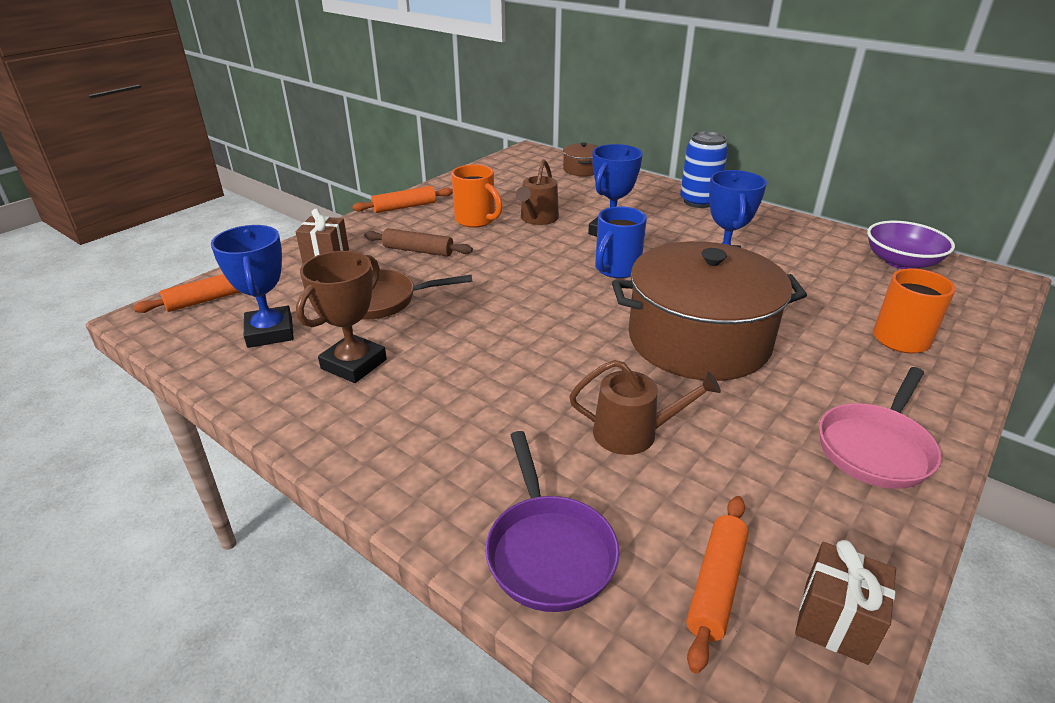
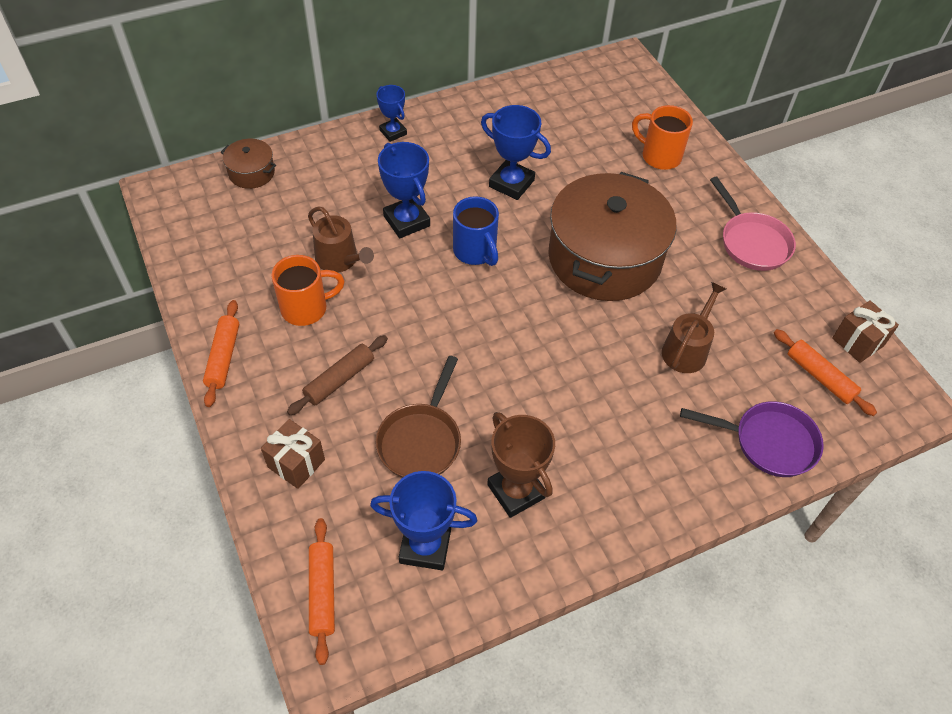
camera: 65 degrees left, 20 degrees up
(698, 201) = (393, 132): blue can -> blue trophy
(901, 262) = (573, 87): purple bowl -> none

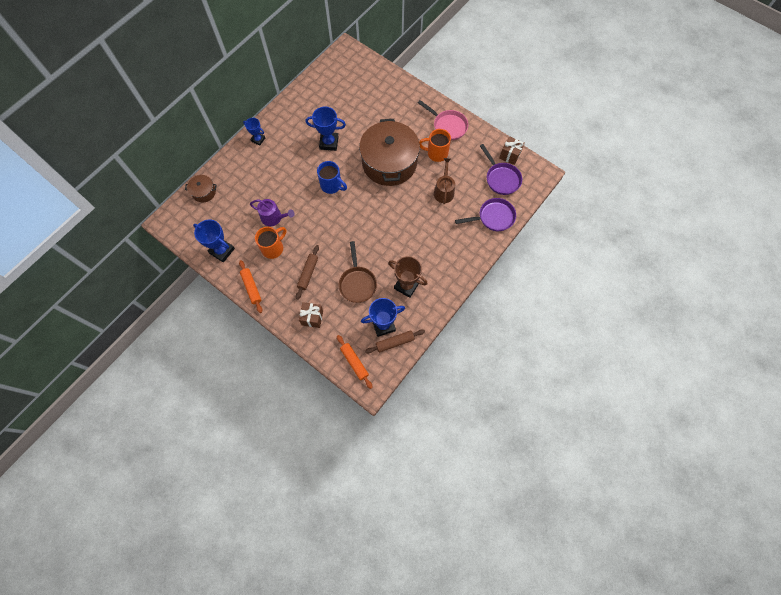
camera: 25 degrees left, 15 degrees up
(340, 260) = (273, 217): brown watering can -> purple watering can
(406, 221) = (292, 184): blue trophy -> blue trophy (222, 251)
(428, 594) = (395, 342): none -> brown rolling pin
(659, 156) = (388, 98): orange mug -> orange mug (436, 153)
(820, 377) = (501, 178): orange rolling pin -> purple pan

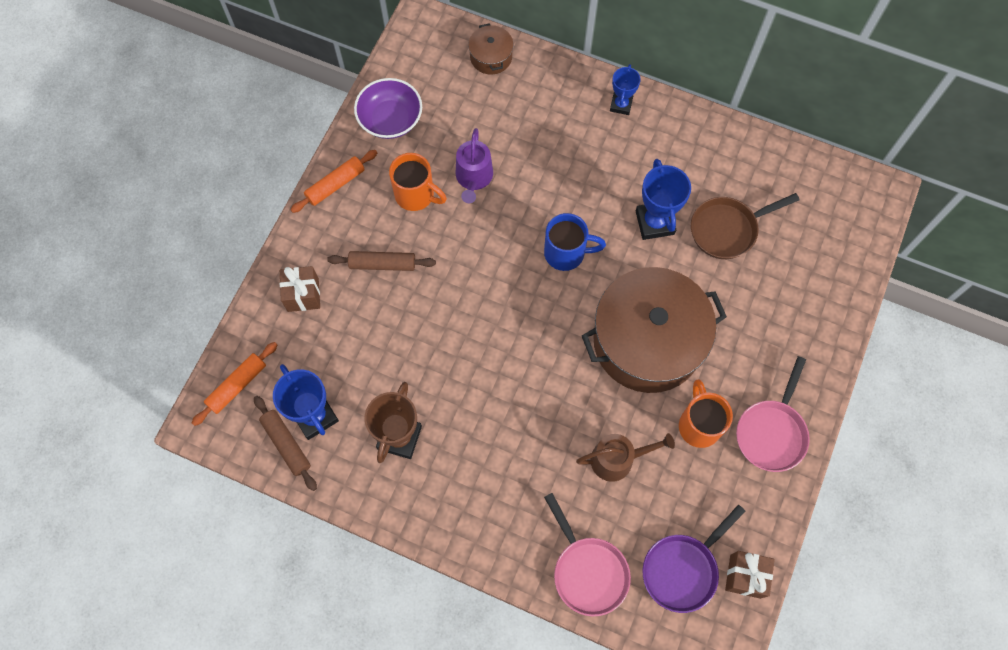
camera: 75 degrees right, 0 degrees up
(222, 251) = (390, 119): blue trophy -> purple bowl
(332, 185) = (566, 253): blue mug -> blue mug turned 105 degrees counterclockwise
(357, 283) = (383, 351): brown pan -> brown pan (727, 229)
(493, 217) = (588, 571): purple pan -> pink pan

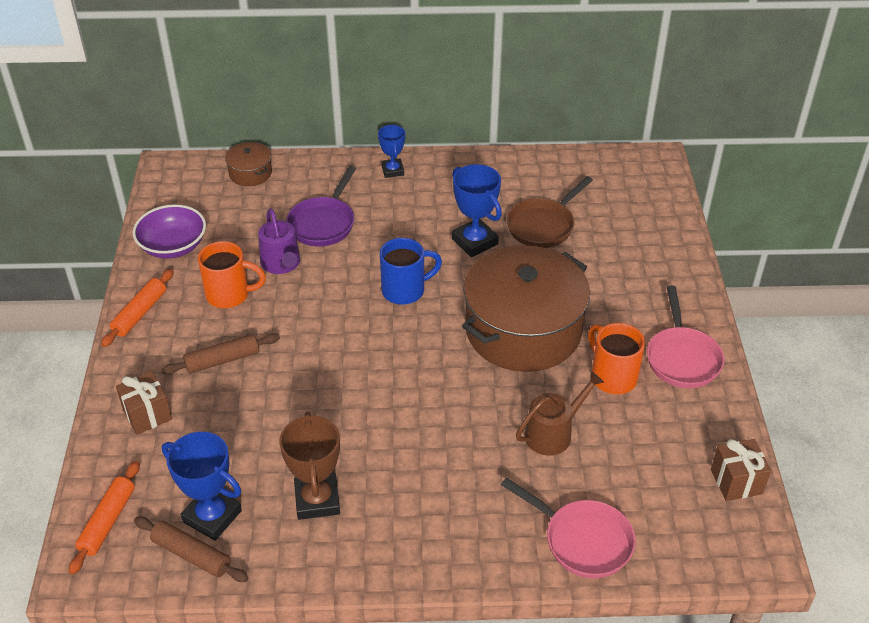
camera: 25 degrees left, 25 degrees down
(683, 569) = (674, 500): purple pan -> purple pan (323, 223)

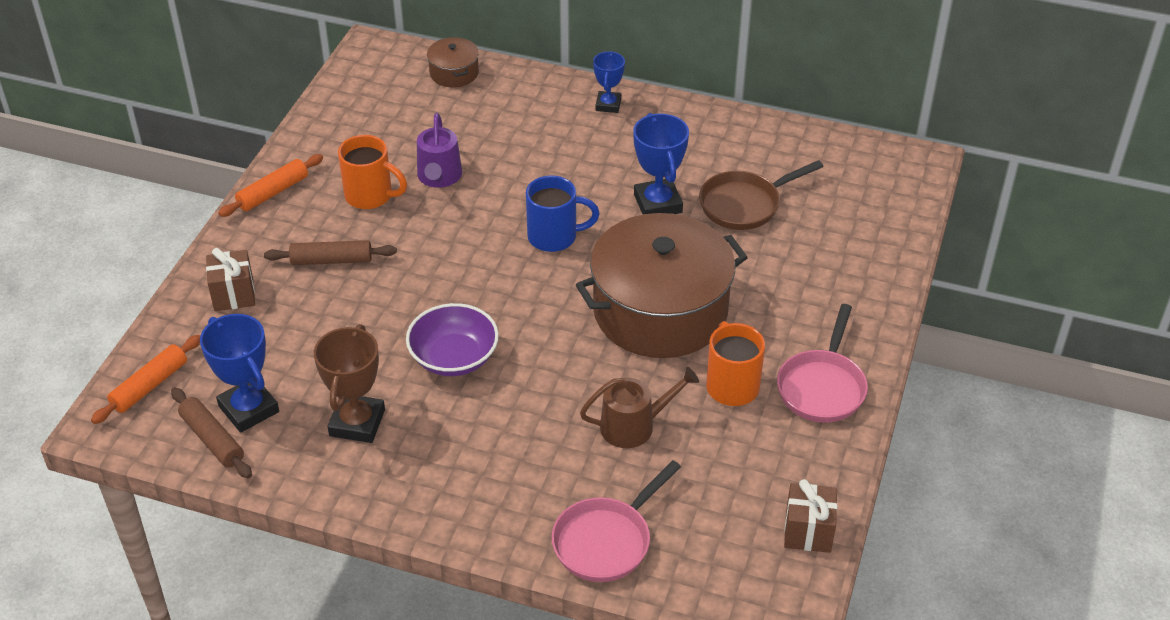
camera: 20 degrees right, 0 degrees up
(173, 246) = (338, 132): purple bowl -> purple bowl (454, 357)
(323, 223) = (504, 145): purple pan -> none
(583, 540) = (606, 541): pink pan -> pink pan turned 75 degrees clockwise

